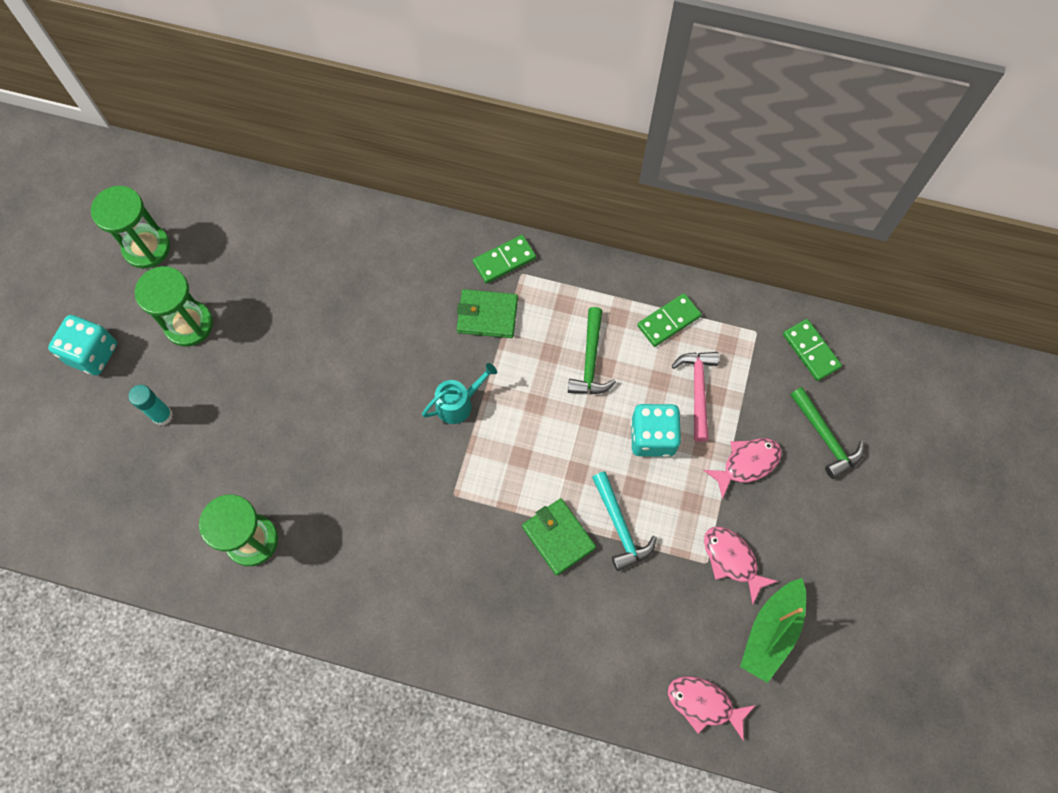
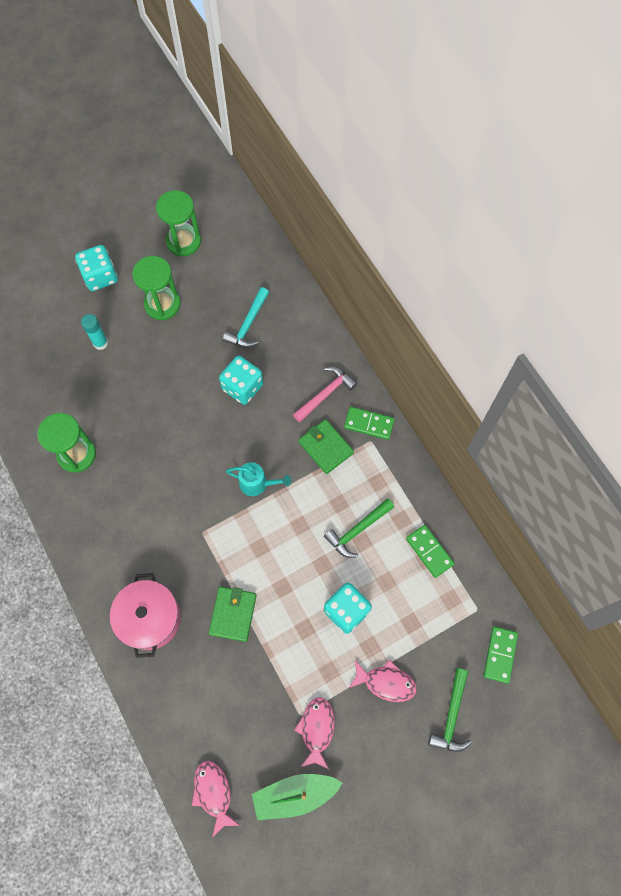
camera: 45 degrees right, 0 degrees up
(352, 331) = (242, 387): none -> turquoise dice
(487, 616) = (150, 618): none -> pink pot
(620, 526) = (273, 643): turquoise hammer -> turquoise hammer (248, 324)
(669, 321) = (429, 551): green domino -> green domino turned 45 degrees clockwise
(698, 390) = (403, 610): pink hammer -> pink hammer (325, 394)

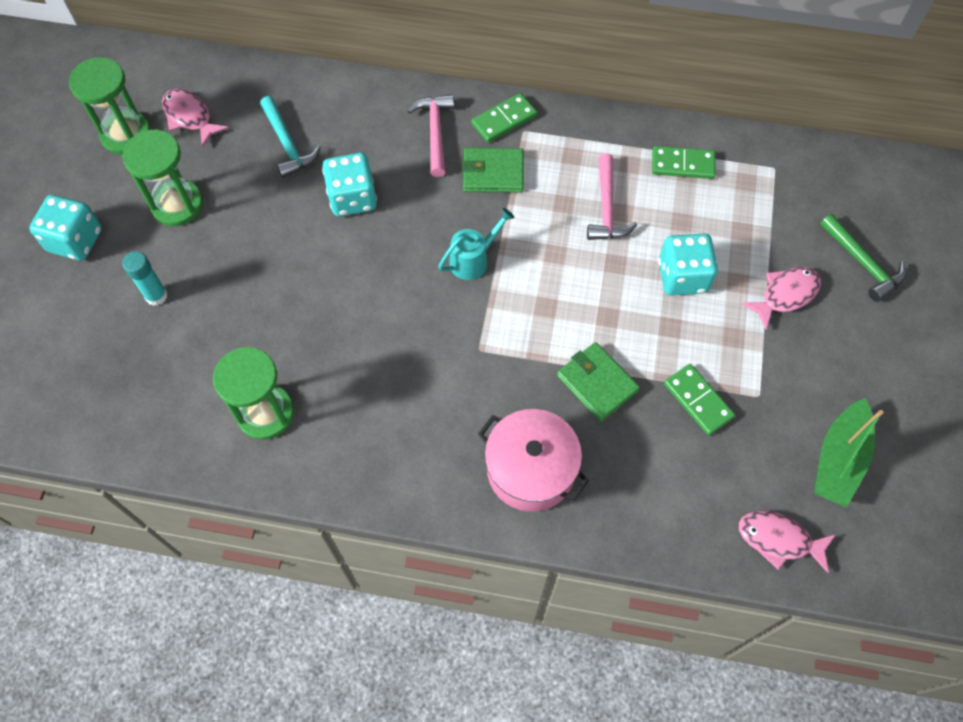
camera: 50 degrees left, 5 degrees down
(317, 729) = (785, 391): pink fish -> pink fish (190, 117)
(357, 530) = (607, 208): green hammer -> pink hammer
(500, 654) = (833, 182): green domino -> green domino (698, 400)

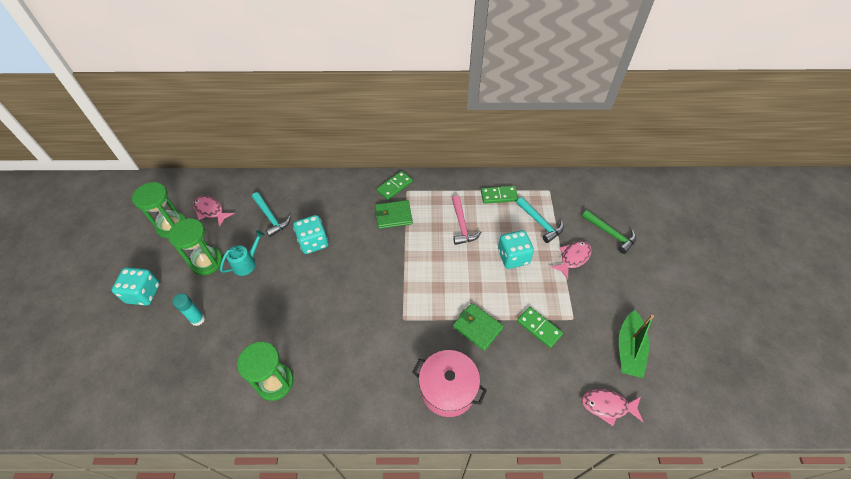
camera: 10 degrees left, 10 degrees down
(435, 132) = (356, 199): pink hammer -> none
(473, 260) = (390, 266): turquoise watering can -> turquoise watering can (247, 263)
(743, 224) = (540, 223): none -> turquoise hammer

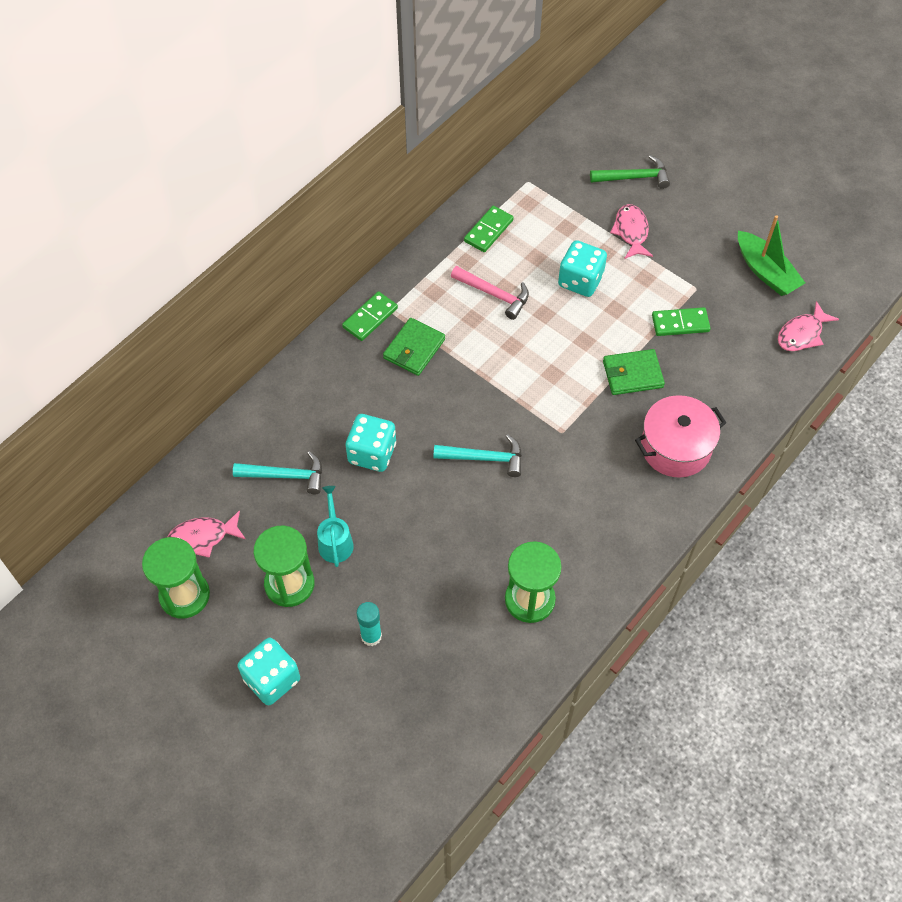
camera: 50 degrees left, 5 degrees up
(394, 186) = (370, 318): green domino -> green domino turned 45 degrees clockwise
(540, 223) = (561, 224): turquoise hammer -> turquoise hammer (484, 458)

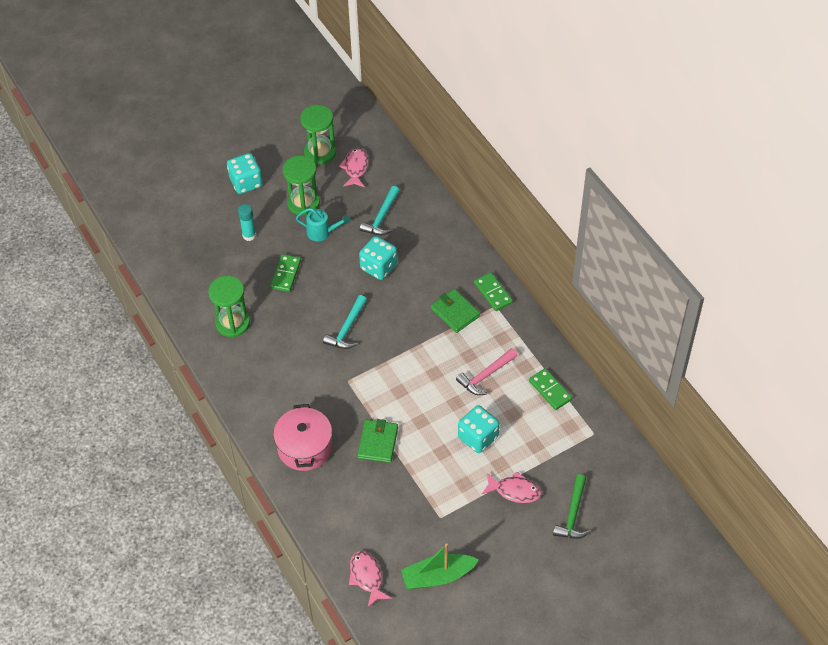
camera: 110 degrees right, 5 degrees down
(680, 323) = (411, 492): green domino -> green domino (286, 274)

